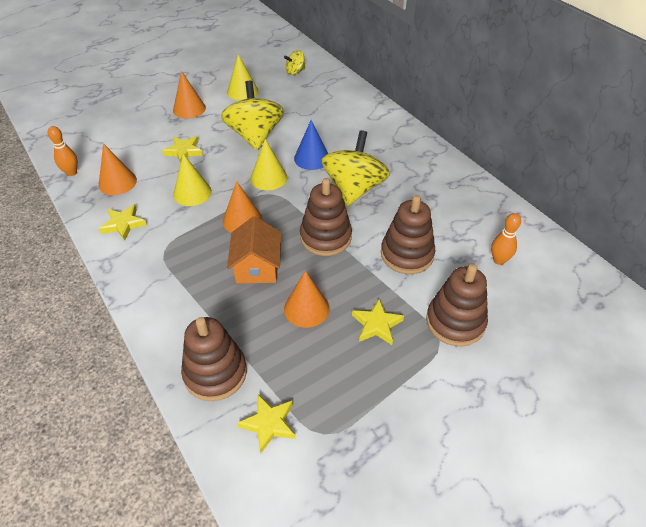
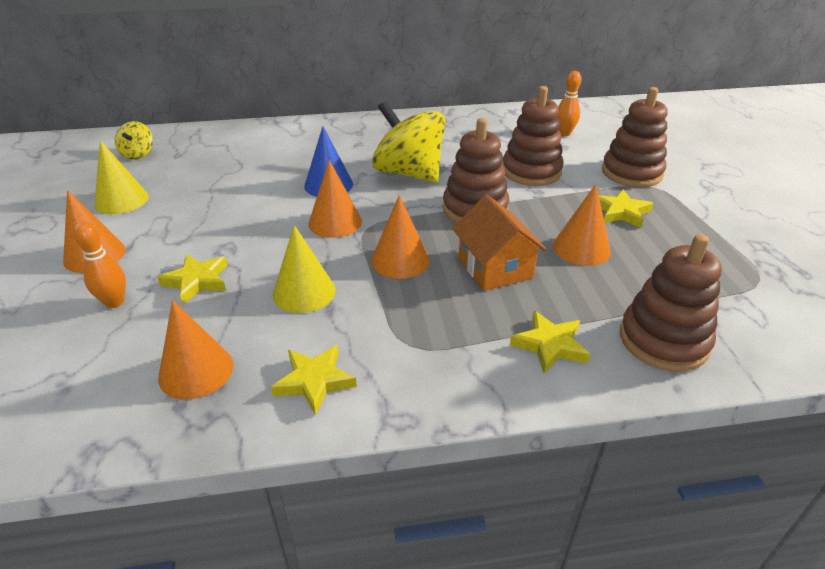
camera: 65 degrees left, 10 degrees down
(71, 172) = (96, 434): orange bowling pin -> orange bowling pin (114, 302)
(255, 136) = (236, 213): yellow spinning top -> none
(257, 267) = (495, 268): orange house -> orange house turned 45 degrees clockwise
(268, 178) = (335, 222): yellow cone -> orange cone
(269, 423) = (746, 314): yellow star -> yellow star (550, 345)

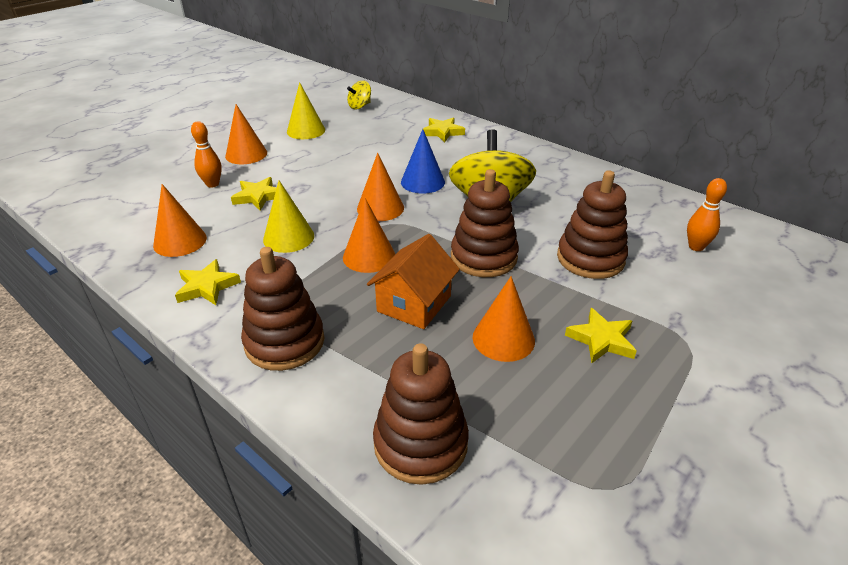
camera: 50 degrees right, 0 degrees up
(550, 345) = (344, 375): yellow star -> yellow star (442, 132)
(631, 173) = (691, 318): brown stacking toy -> brown stacking toy (284, 342)

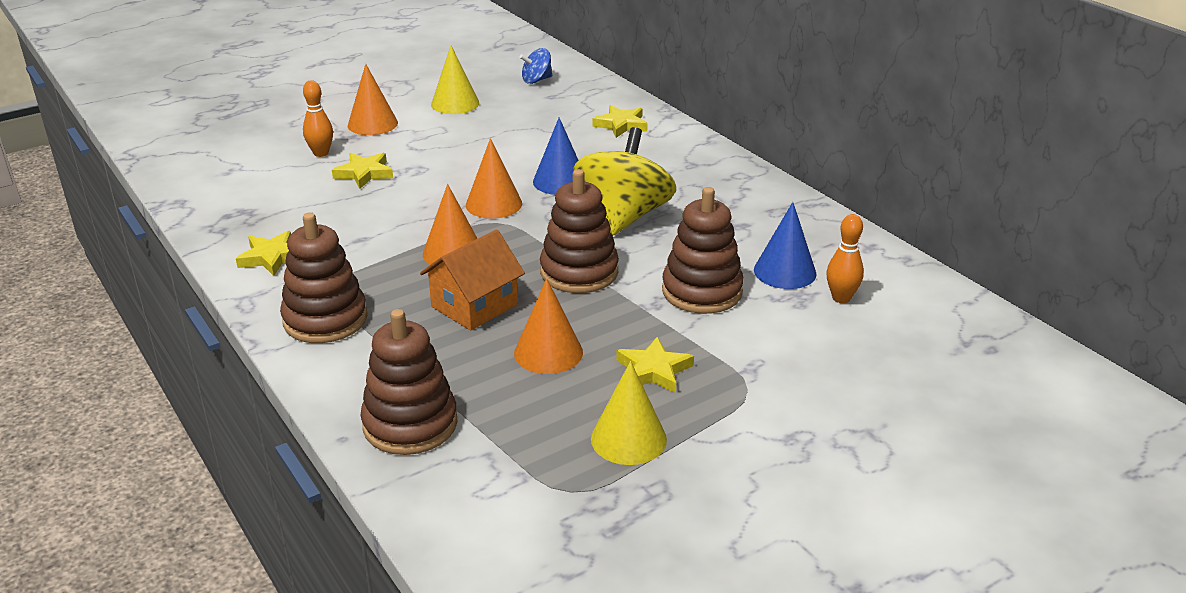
camera: 15 degrees right, 5 degrees down
(180, 241) = (262, 209): orange cone -> none
(288, 237) = (377, 221): yellow cone -> yellow cone (628, 439)
(360, 106) = (536, 80): yellow spinning top -> blue spinning top
(639, 231) = (785, 271): none -> blue cone

